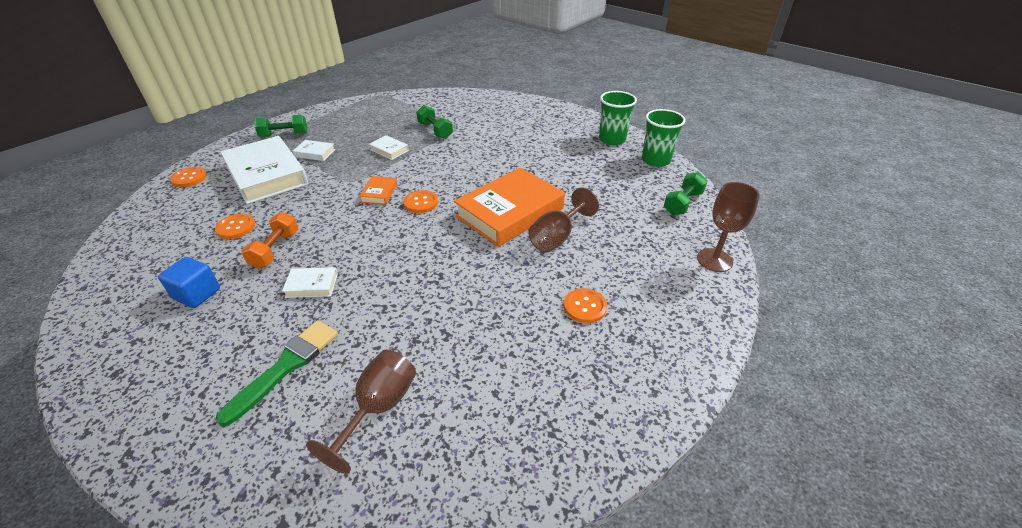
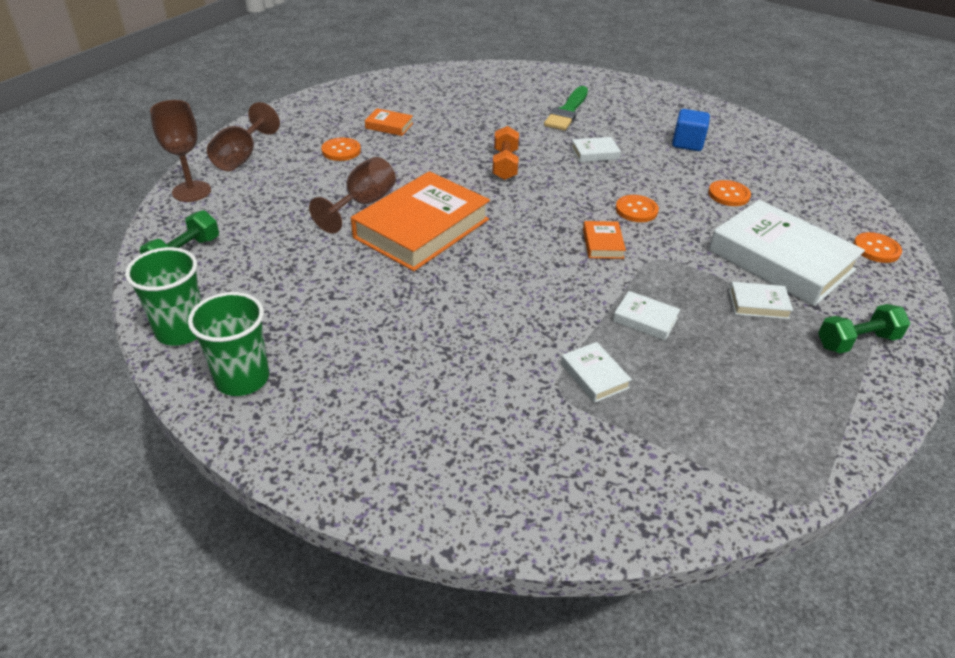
camera: 170 degrees right, 0 degrees up
(275, 249) = (660, 177): orange dumbbell -> orange dumbbell (505, 165)
(379, 408) = (489, 99): brown goblet -> brown goblet (241, 157)
(421, 203) = (540, 234): orange button -> orange button (636, 210)
(435, 131) = (594, 376): green dumbbell -> white book
(530, 350) = (389, 126): none -> orange book

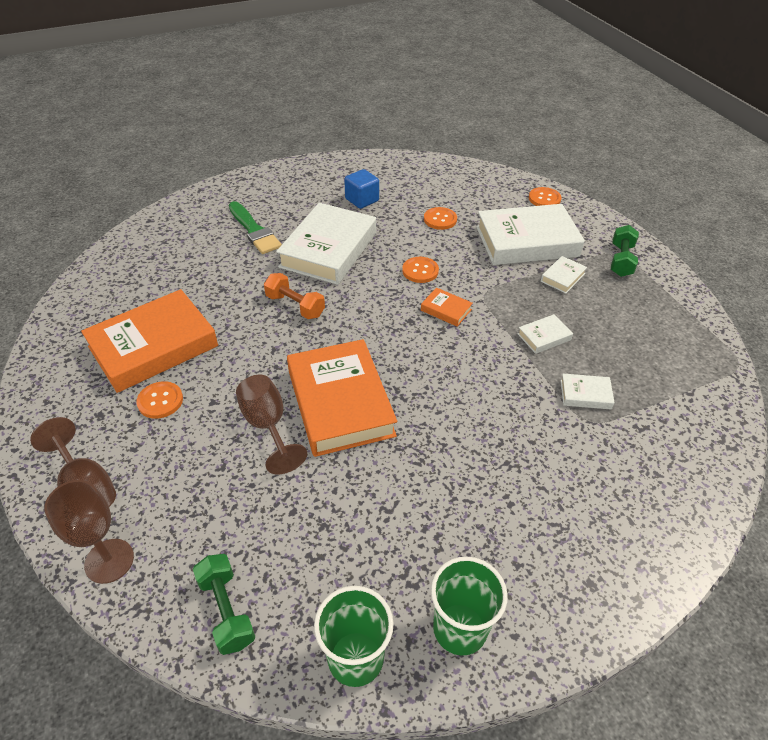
camera: 55 degrees left, 5 degrees up
(389, 126) = (153, 346): orange book -> orange book, size x2.36
(594, 153) = (328, 250): white book -> white book, size x2.36

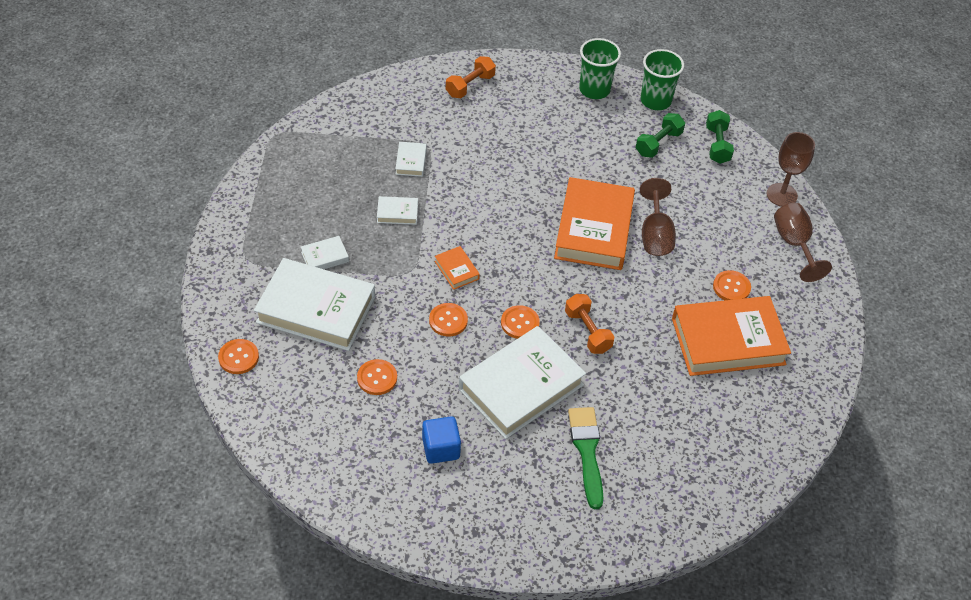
camera: 155 degrees left, 5 degrees up
(359, 290) = (520, 323): none -> orange button
(585, 394) = (411, 161): white book -> white book turned 60 degrees clockwise
(621, 260) = (252, 250): green dumbbell -> green dumbbell (658, 143)
(625, 538) = (470, 86): none -> orange dumbbell

